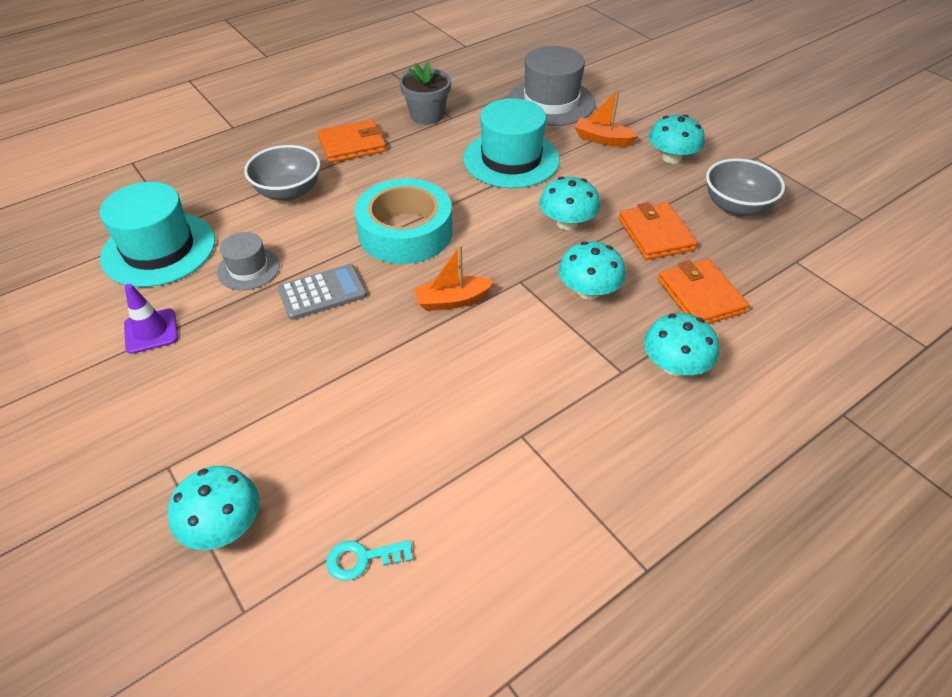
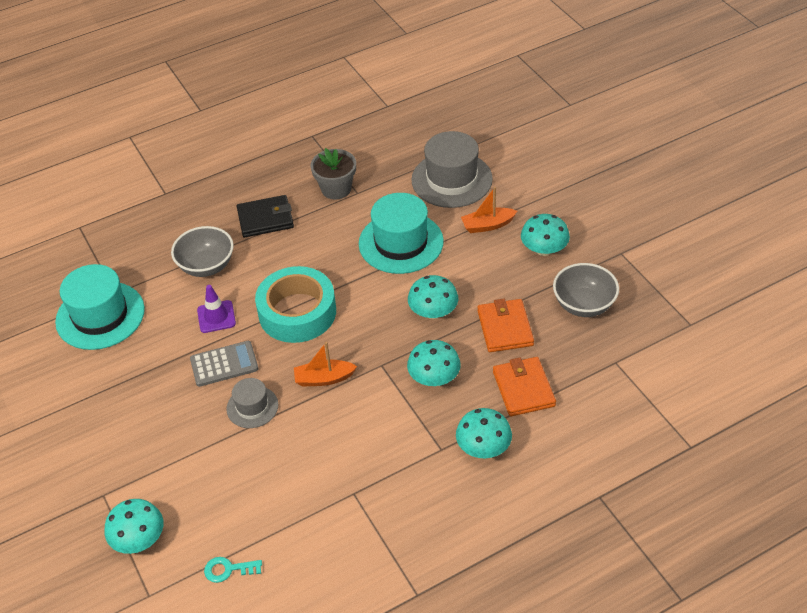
camera: 10 degrees right, 0 degrees up
(151, 331) = (93, 388): purple traffic cone -> purple traffic cone (216, 317)
(248, 269) = (169, 338): grey hat -> grey hat (252, 407)
(352, 145) = (265, 219): orange wallet -> black wallet
(602, 139) = (487, 225): orange boat -> orange boat turned 45 degrees counterclockwise

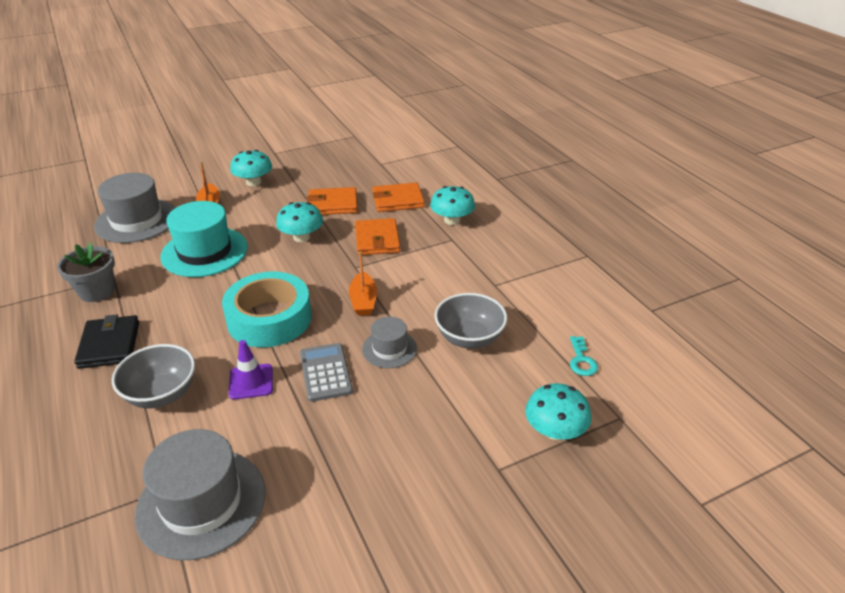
camera: 90 degrees left, 10 degrees down
(100, 315) = (201, 502): turquoise hat -> grey hat
(434, 378) = (377, 240): turquoise mushroom -> orange wallet
(584, 305) = (321, 171): grey bowl -> grey bowl (469, 338)

